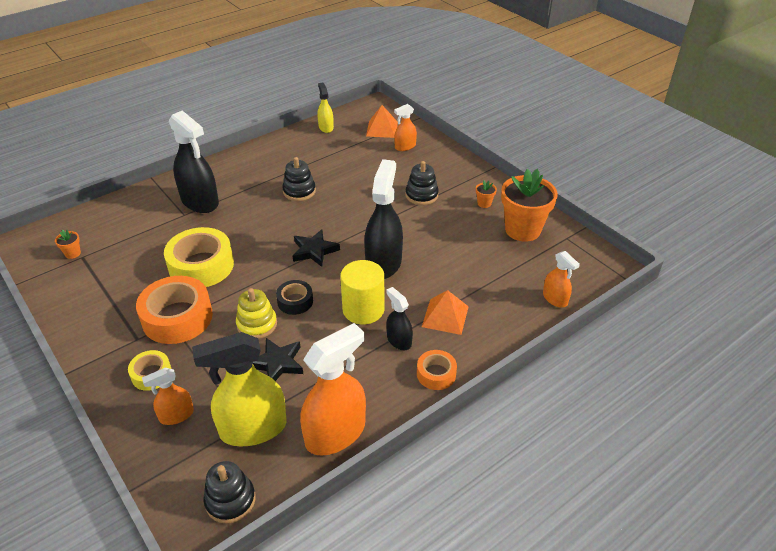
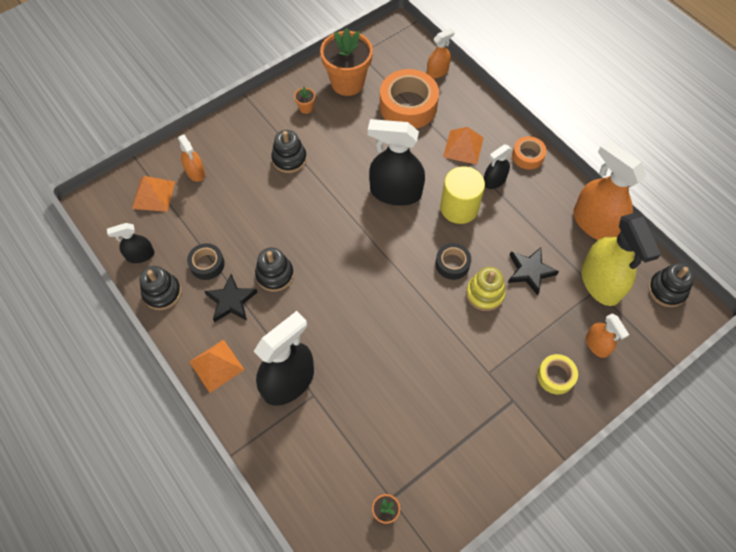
camera: 90 degrees left, 20 degrees up
(177, 317) = (481, 368): orange tape -> orange tape (408, 106)
(201, 266) = (403, 359): yellow tape -> none
(224, 167) = (216, 365): none -> orange pyramid
(291, 139) = (162, 293): none -> black stacking toy
(314, 157) = (207, 264): none -> black tape
(314, 251) = (378, 252): black star -> black star (231, 301)
(326, 127) = (140, 255): yellow spray bottle -> black spray bottle

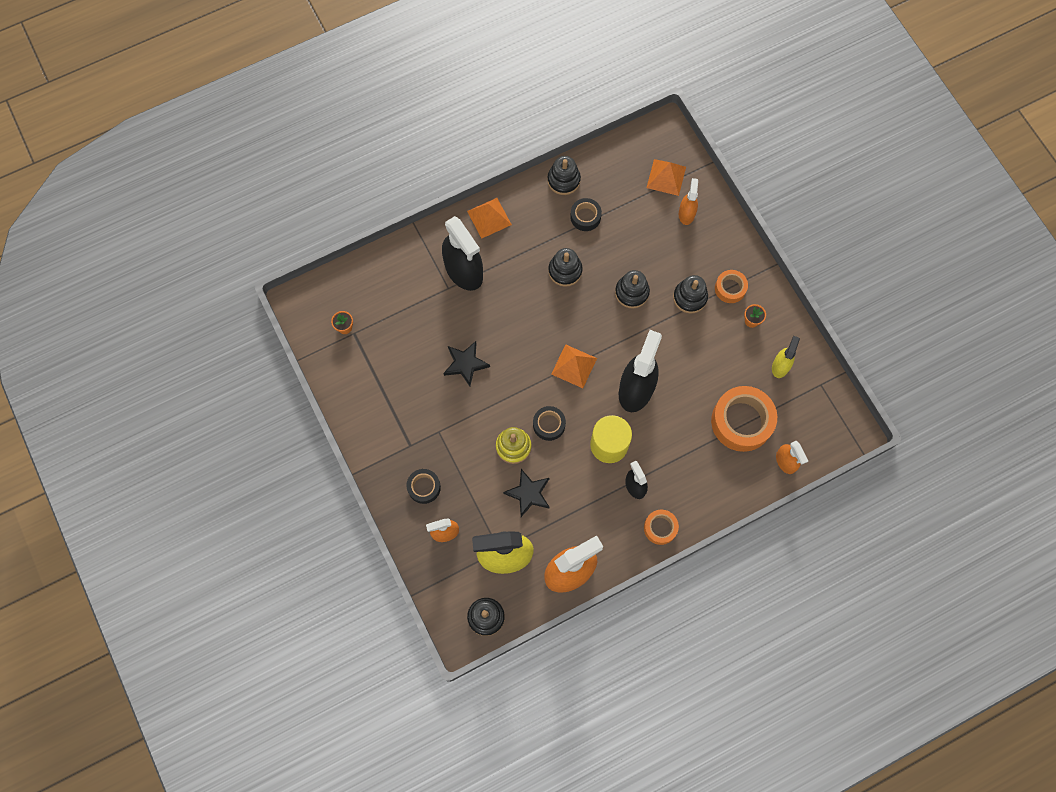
camera: 100 degrees right, 10 degrees up
(140, 255) = (604, 164): black spray bottle -> none
(195, 172) = (686, 213): orange spray bottle -> orange spray bottle turned 120 degrees clockwise
(231, 301) = (546, 233): black star -> black star (465, 364)
(274, 128) = (730, 288): none -> orange tape
(291, 209) = (631, 292): none -> black stacking toy
(347, 83) = (780, 366): orange flower pot -> yellow spray bottle
(463, 147) = (681, 465): orange pyramid -> orange pyramid (574, 366)
(555, 376) = (424, 487): yellow tape -> black tape

